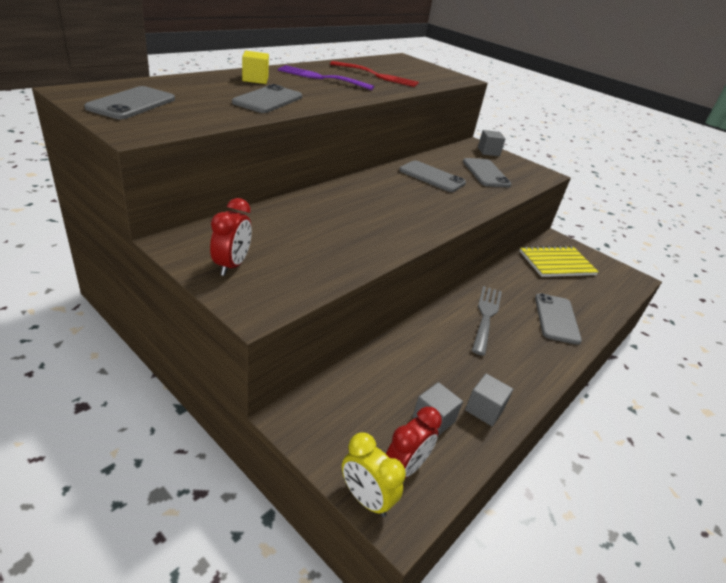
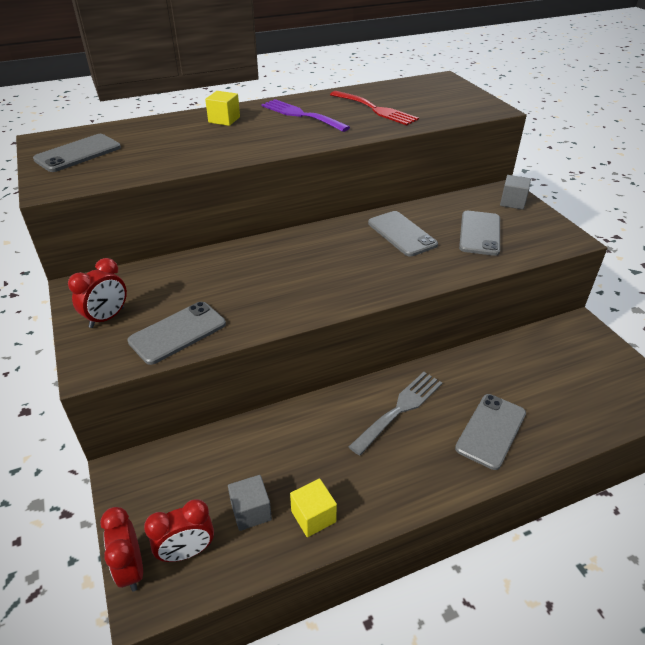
camera: 30 degrees right, 5 degrees up
(268, 100) = (211, 147): grey phone -> grey phone (178, 332)
(366, 498) = (131, 568): yellow clock -> red clock
(484, 409) = (313, 516): grey cube -> yellow cube
(556, 263) = (552, 357): yellow notebook -> none

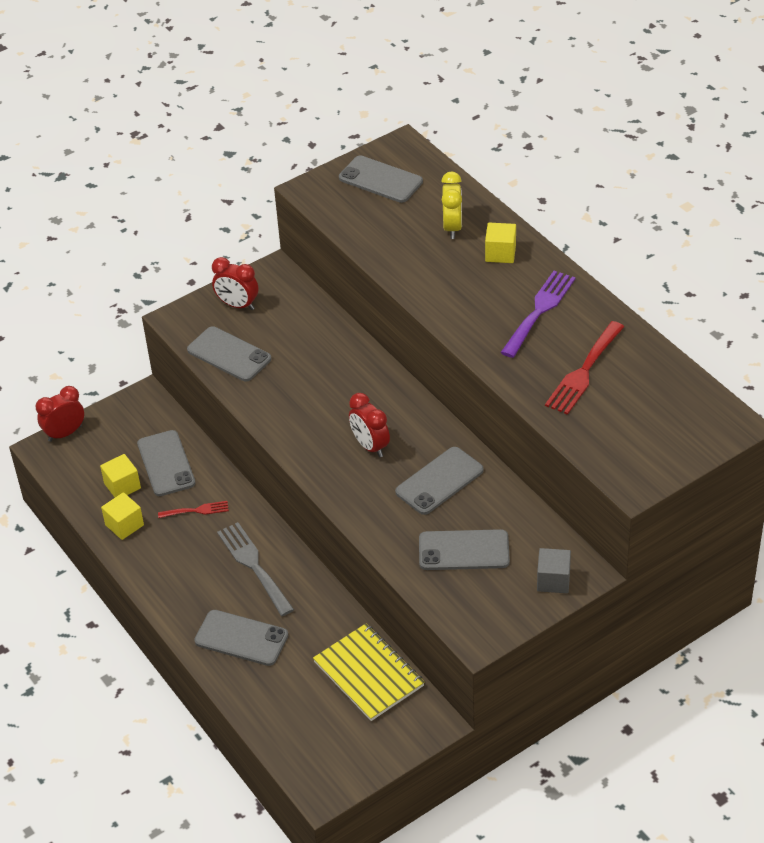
camera: 80 degrees right, 5 degrees up
(175, 132) = (452, 227): none -> yellow clock
(187, 552) = (82, 459): red clock -> red clock (370, 446)
(235, 464) = (166, 463): none -> grey phone
(251, 511) = (122, 486): grey cube -> yellow cube
(313, 445) = (197, 510): none -> red fork
(400, 409) = (253, 565): grey fork -> grey fork turned 150 degrees counterclockwise
(533, 352) = (368, 674): none -> yellow notebook

